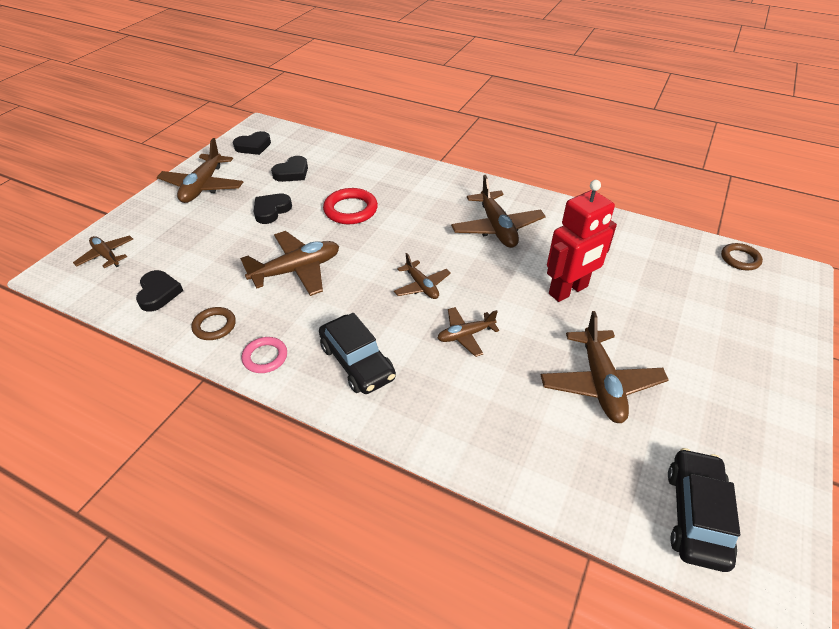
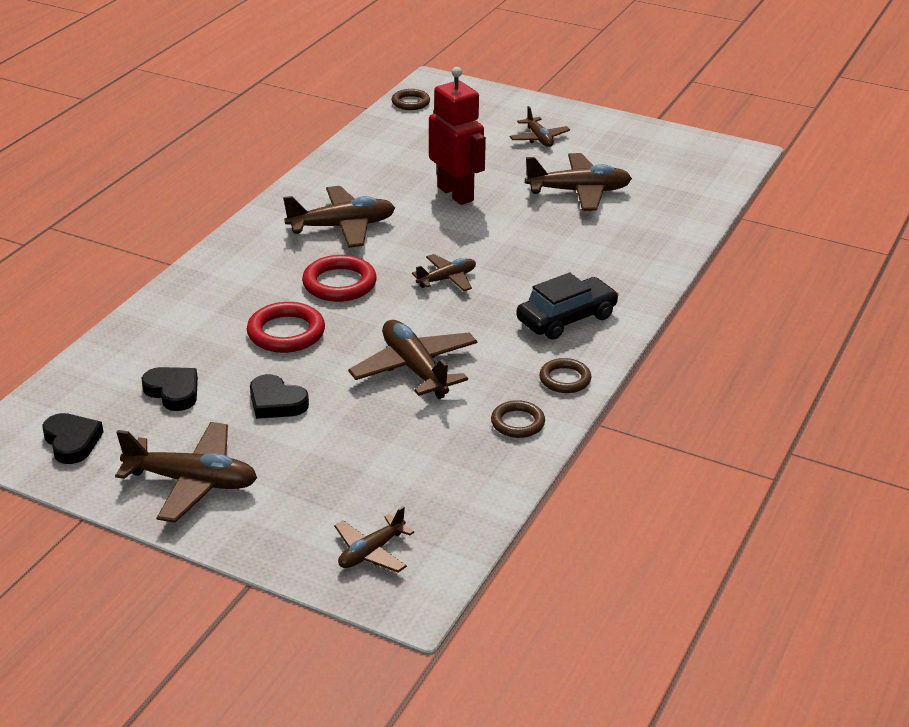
camera: 90 degrees left, 10 degrees down
(158, 293) = (458, 480): black heart -> none
(265, 357) = (565, 379): pink ring -> brown ring
(413, 230) = (339, 283): none -> red ring
(465, 335) = (523, 255): brown plane -> brown plane (539, 138)
(696, 515) = (698, 171): black car -> none

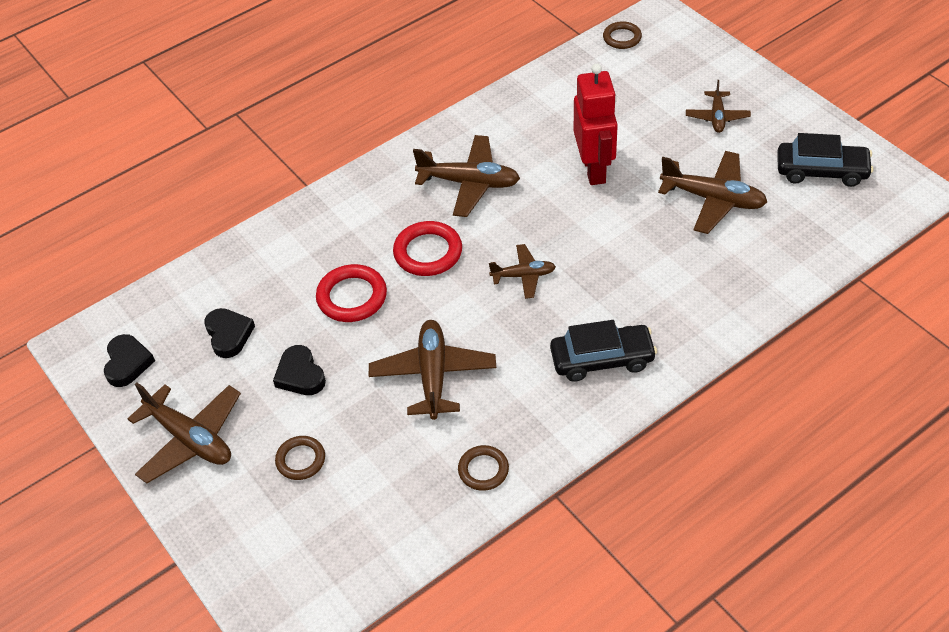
camera: 30 degrees right, 15 degrees up
(371, 552) = (281, 568): brown plane -> none
(565, 379) = (556, 433): brown ring -> brown ring (301, 460)
(656, 155) = (821, 171): none -> black car

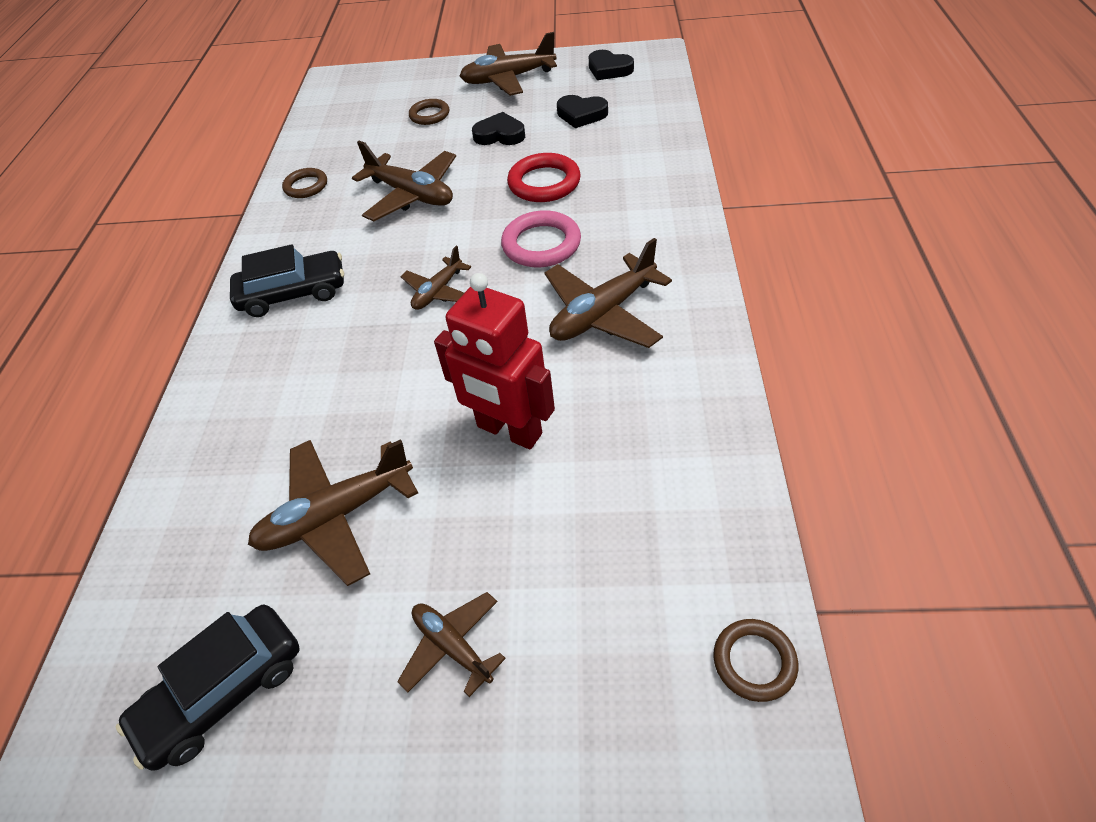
camera: 130 degrees right, 0 degrees up
(428, 252) = (541, 244): red ring -> pink ring
(602, 359) = (293, 293): black car -> black car turned 135 degrees counterclockwise

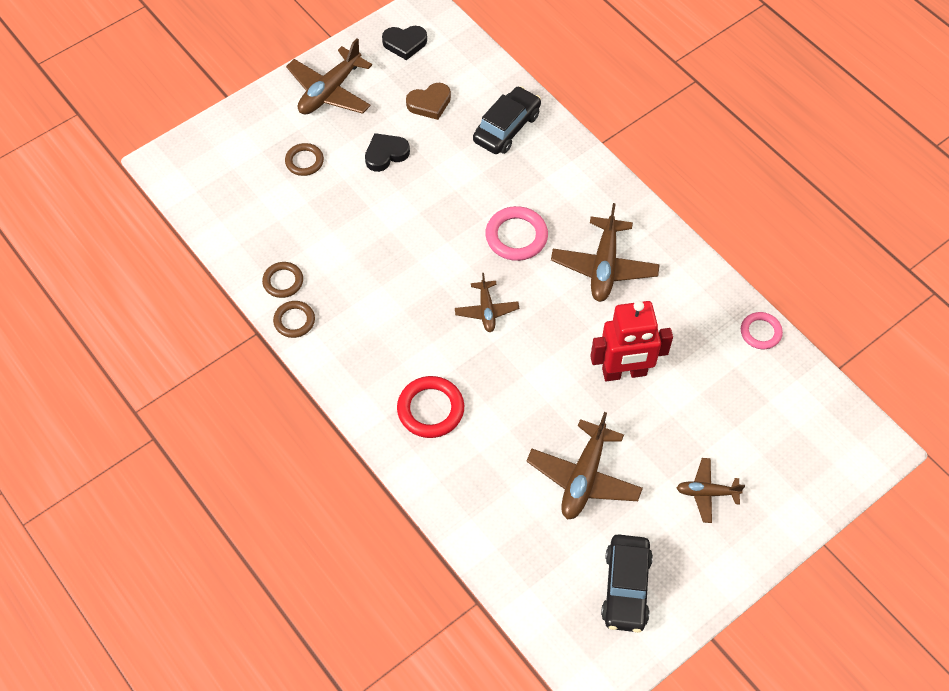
camera: 45 degrees left, 10 degrees up
(293, 293) = (388, 369): black car -> black car (506, 128)
(412, 195) = (379, 245): brown plane -> none
(544, 183) = (466, 183): red ring -> red ring (430, 409)
(581, 115) = (429, 103): black heart -> brown heart
(732, 489) = (760, 332): none -> pink ring
(754, 661) = (832, 407): brown ring -> brown ring (294, 321)

